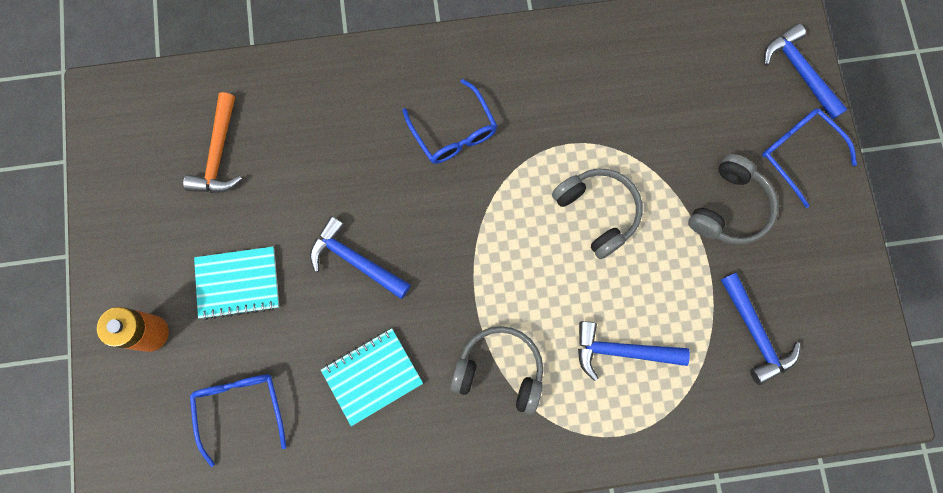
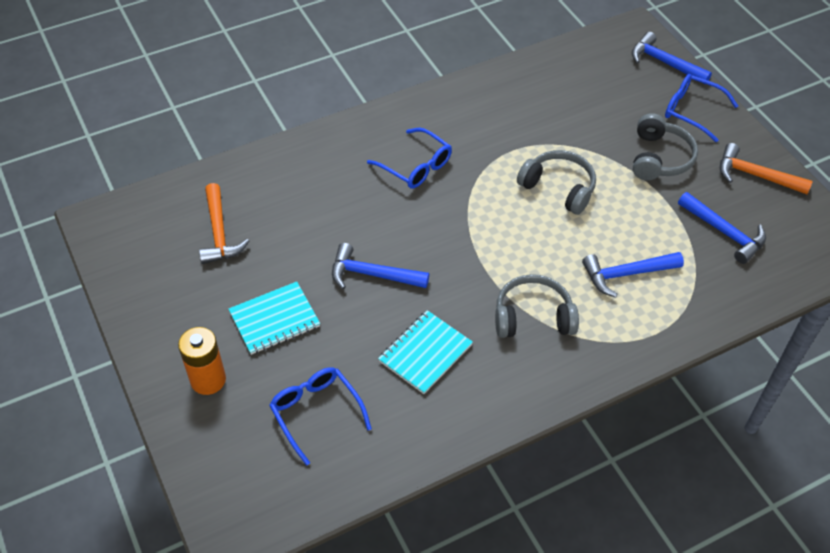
camera: 20 degrees left, 25 degrees down
(828, 268) = (755, 175): none -> orange hammer

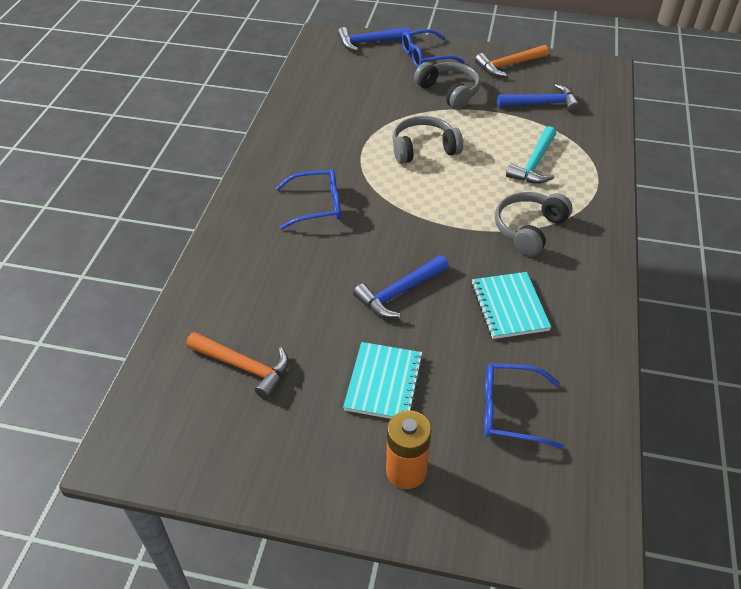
camera: 50 degrees left, 5 degrees down
(626, 274) = (534, 164): blue hammer -> turquoise hammer

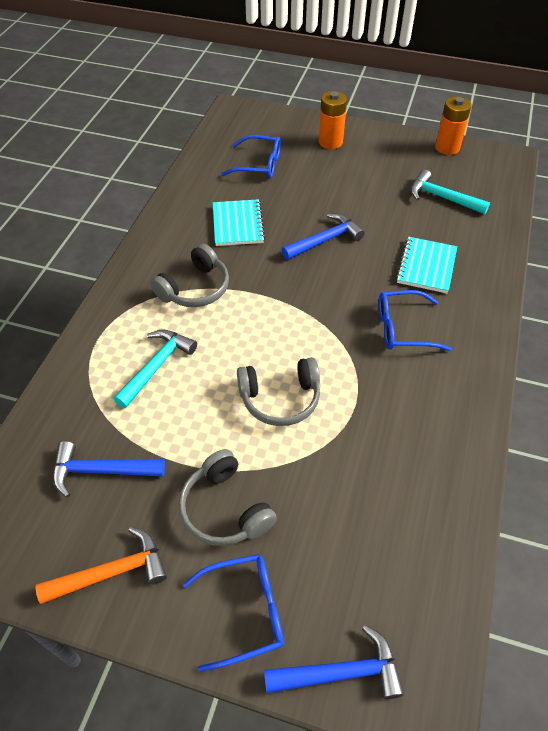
camera: 175 degrees left, 5 degrees up
(213, 472) = (447, 148): none -> orange battery
(244, 367) = (442, 197): orange hammer -> turquoise hammer
(384, 383) = (341, 183): turquoise notebook -> turquoise notebook (426, 266)

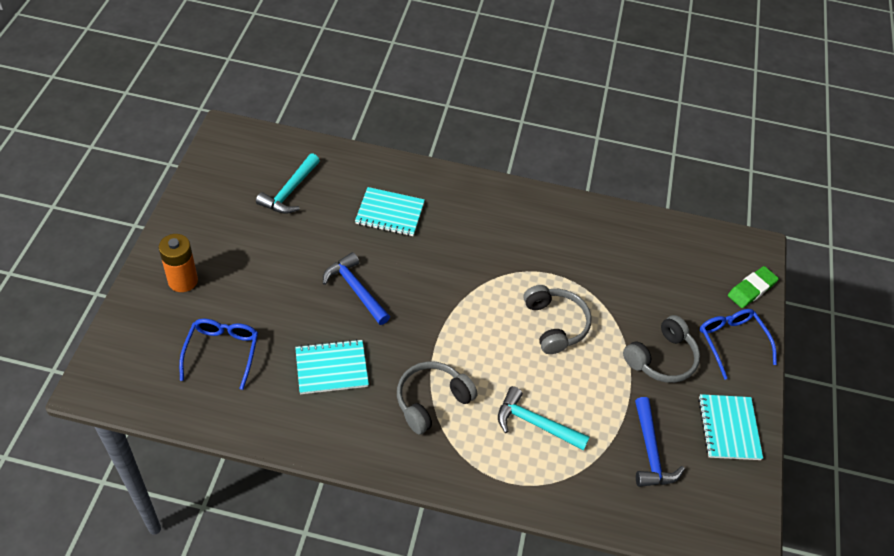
camera: 100 degrees left, 0 degrees up
(112, 572) = (728, 428): orange hammer -> turquoise notebook
(195, 288) = (432, 401): grey headphones -> grey headphones turned 75 degrees counterclockwise
(341, 672) = (751, 289): blue hammer -> green eraser
(402, 328) = (467, 237): blue glasses -> none
(447, 148) = (205, 178): orange battery -> none

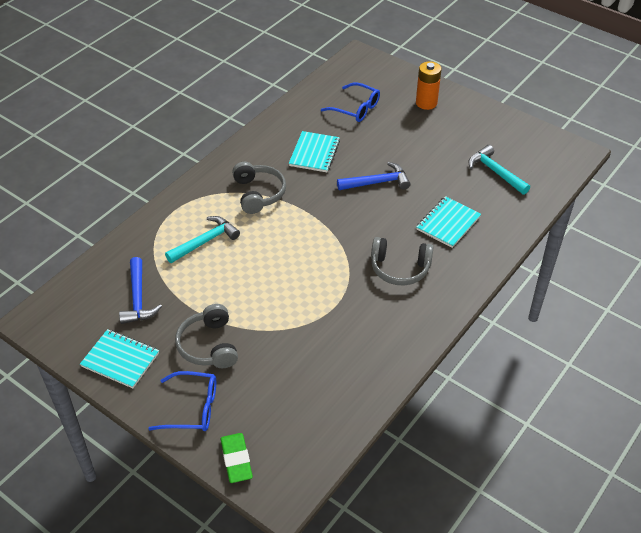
camera: 120 degrees right, 5 degrees down
(554, 324) = (282, 287): grey headphones -> grey headphones (400, 268)
(650, 452) = (138, 298): blue hammer -> blue hammer turned 120 degrees counterclockwise

